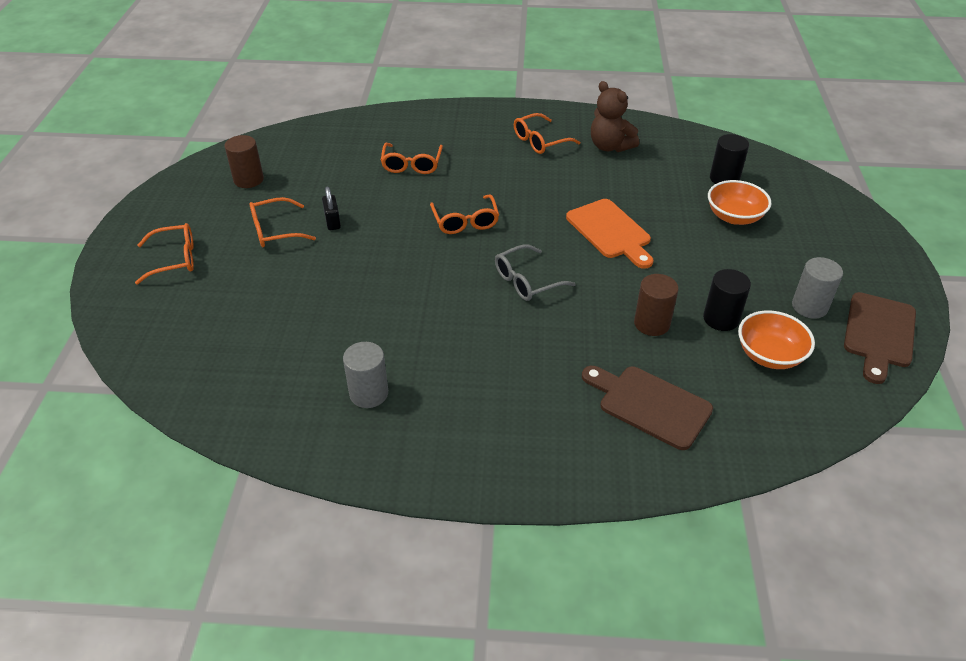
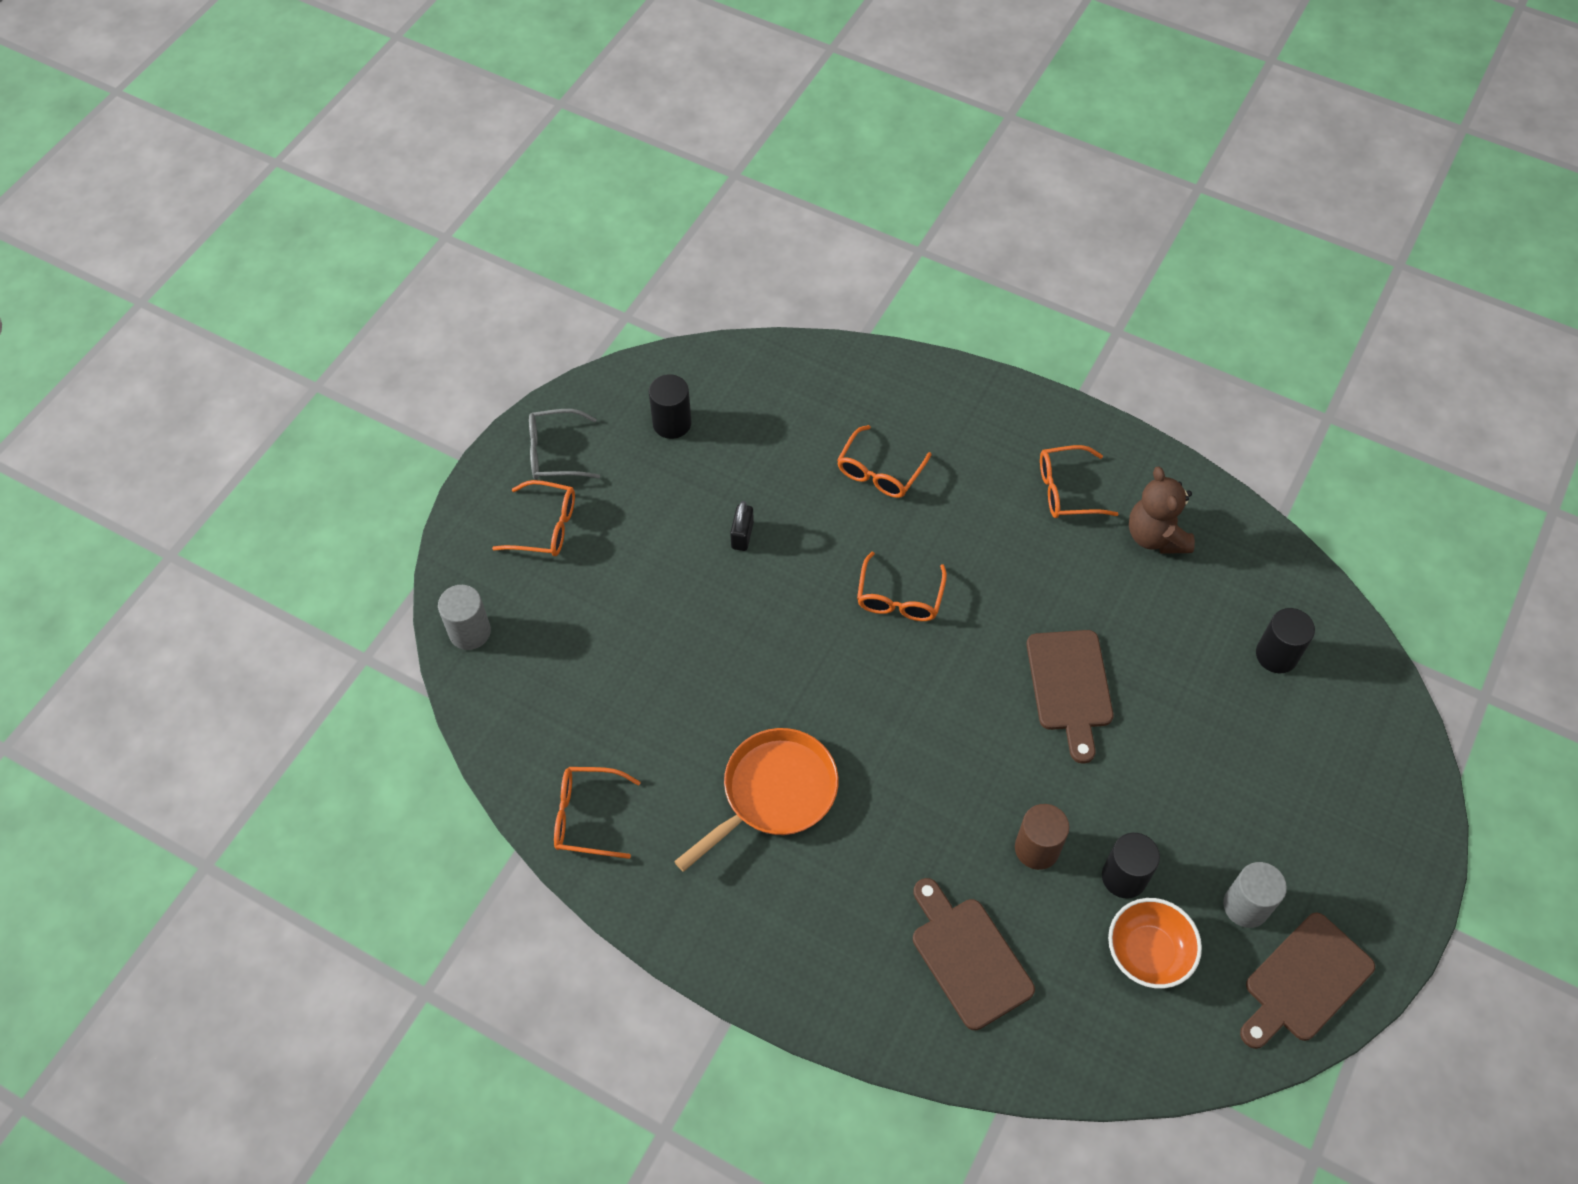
camera: 25 degrees right, 15 degrees up
(248, 179) = (672, 423): brown cylinder -> black cylinder
(275, 231) = (671, 524): orange glasses -> orange glasses (587, 816)
(369, 393) = (677, 809): grey cylinder -> grey cylinder (470, 632)
(440, 357) = (774, 793): none -> orange pan
(527, 281) = (925, 723): grey glasses -> grey glasses (555, 453)
(610, 232) = (1070, 687): orange cutting board -> brown cutting board
(734, 217) = (1246, 726): orange bowl -> none

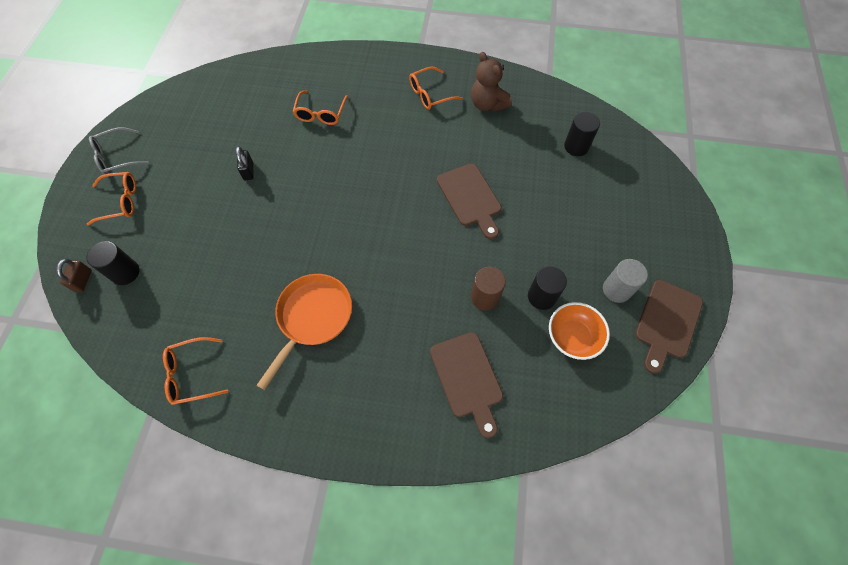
camera: 20 degrees left, 5 degrees up
(470, 632) = (83, 280): grey cylinder -> brown padlock
(672, 423) = (187, 121): black cylinder -> black cylinder (125, 272)
(899, 598) = (354, 178): orange glasses -> none
(968, 957) = (467, 378): brown cutting board -> brown cutting board turned 150 degrees counterclockwise

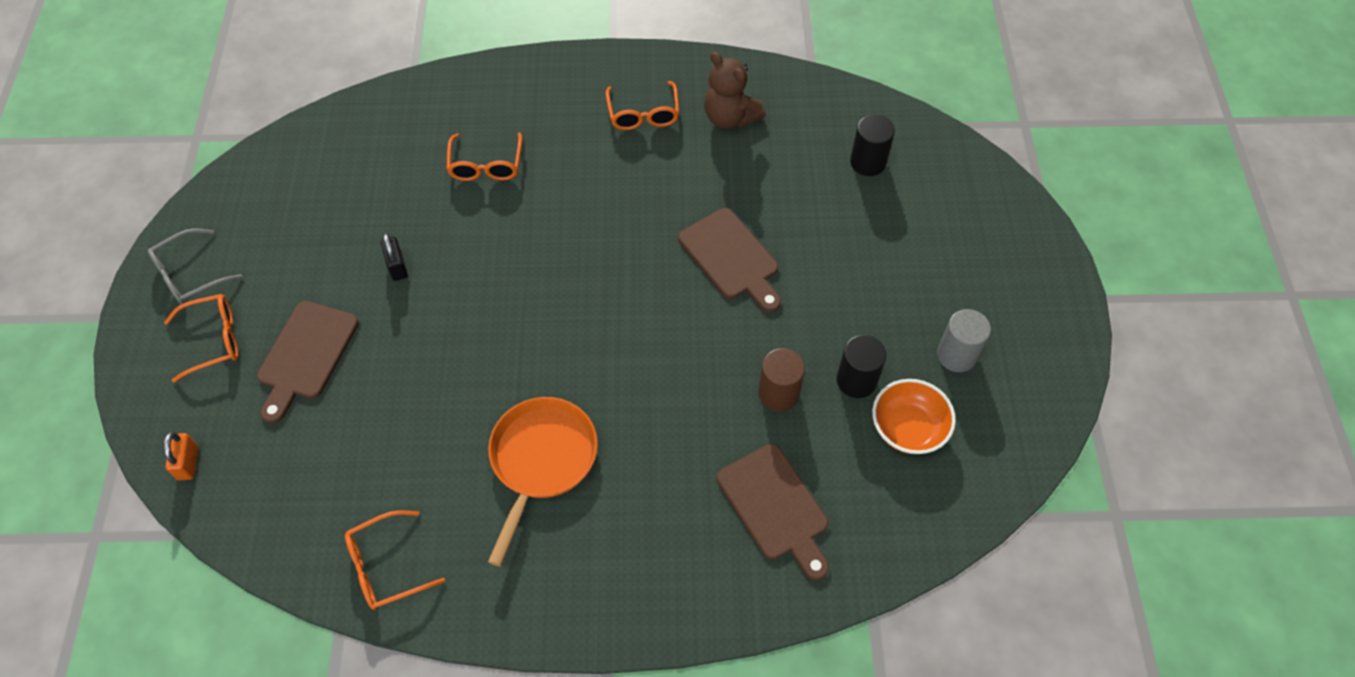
camera: 10 degrees left, 5 degrees down
(83, 280) = (188, 463): brown padlock -> orange padlock
(125, 272) = (249, 441): black cylinder -> none
(430, 94) = (643, 114): orange glasses -> orange glasses turned 60 degrees counterclockwise
(667, 322) = (1030, 388): brown cutting board -> brown cutting board (305, 355)

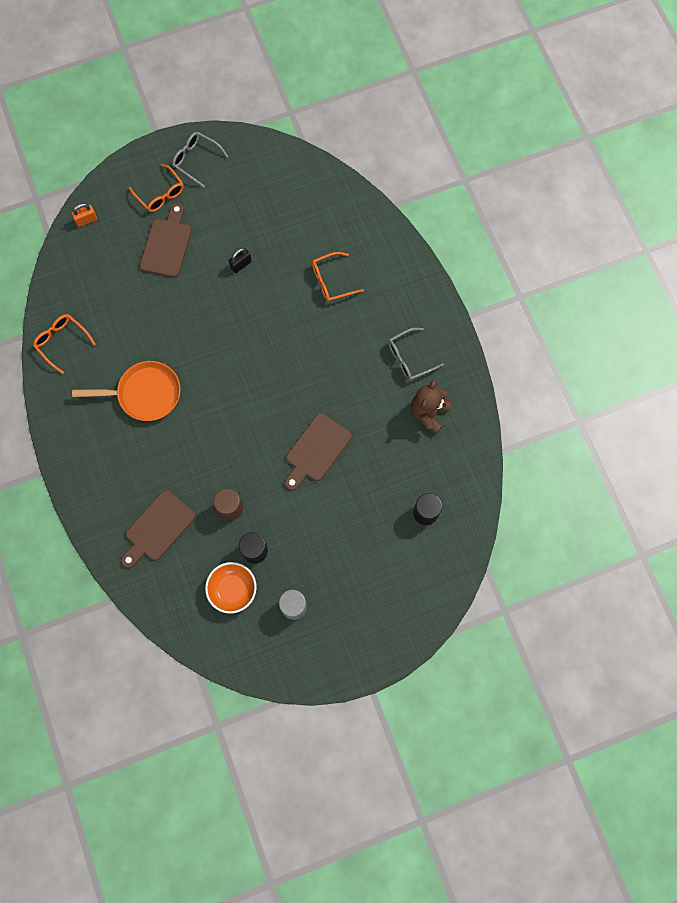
camera: 70 degrees right, 15 degrees up
(305, 355) = (167, 244): brown cutting board -> brown cutting board turned 105 degrees clockwise
(643, 114) = (409, 358): orange glasses -> grey glasses

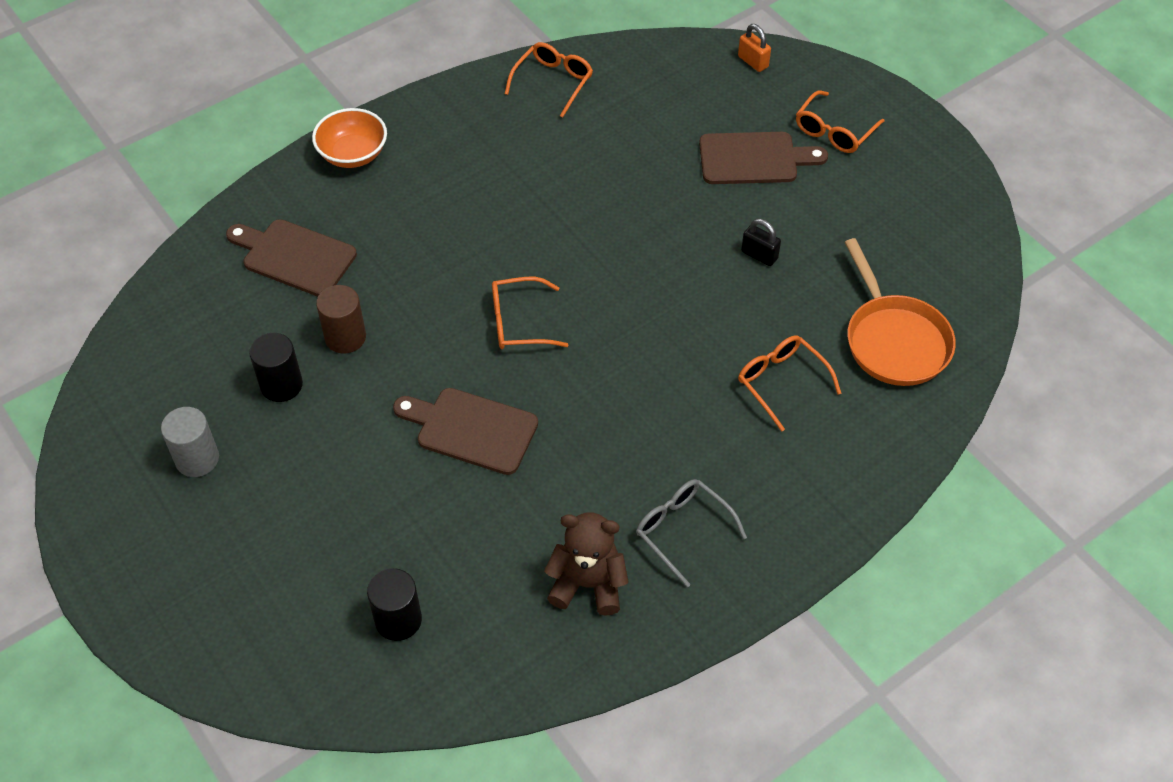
camera: 75 degrees right, 20 degrees down
(145, 394) = (502, 191): orange pan -> orange pan (894, 341)
(196, 160) = (912, 159): grey glasses -> none
(232, 589) = (213, 371): orange bowl -> orange bowl (353, 154)
(249, 408) = (519, 322): none -> orange glasses

